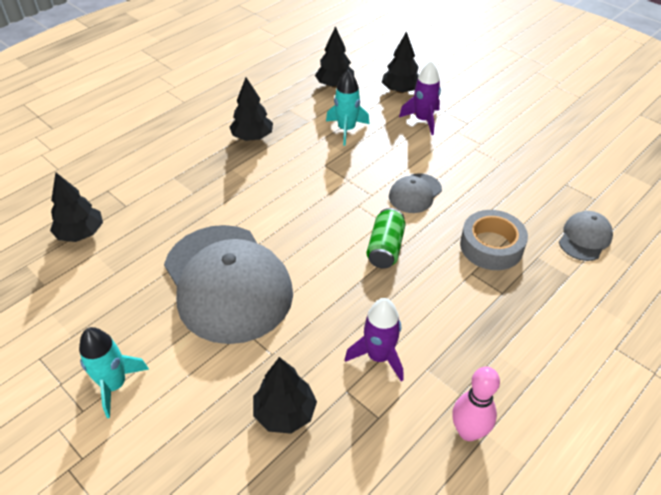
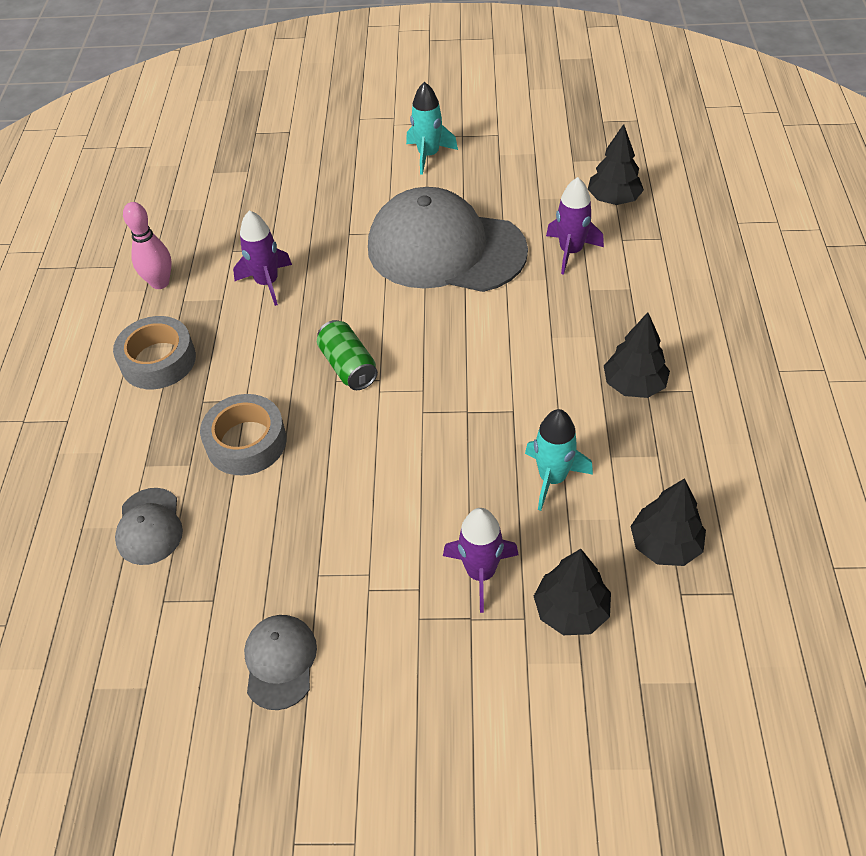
camera: 140 degrees right, 5 degrees up
(163, 220) = (570, 251): none -> purple rocket
(285, 413) = (299, 213): black tree -> none
(415, 193) = (379, 448): grey cap -> grey cap (280, 662)
(516, 349) = (158, 360): none -> grey tape

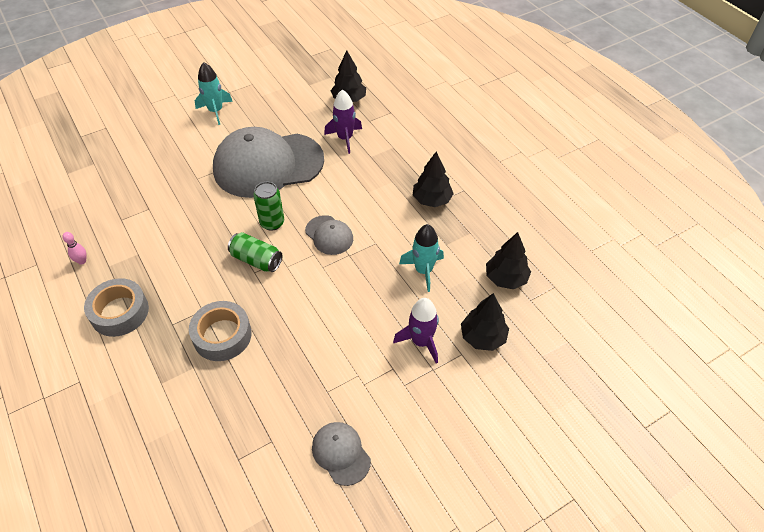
camera: 35 degrees left, 0 degrees up
(149, 526) = (194, 419): grey cap -> grey cap (329, 235)
(160, 283) = (82, 261): pink bowling pin -> pink bowling pin, size x0.57
(267, 283) = (162, 230): purple rocket -> none
(399, 327) = (272, 223): none -> green can

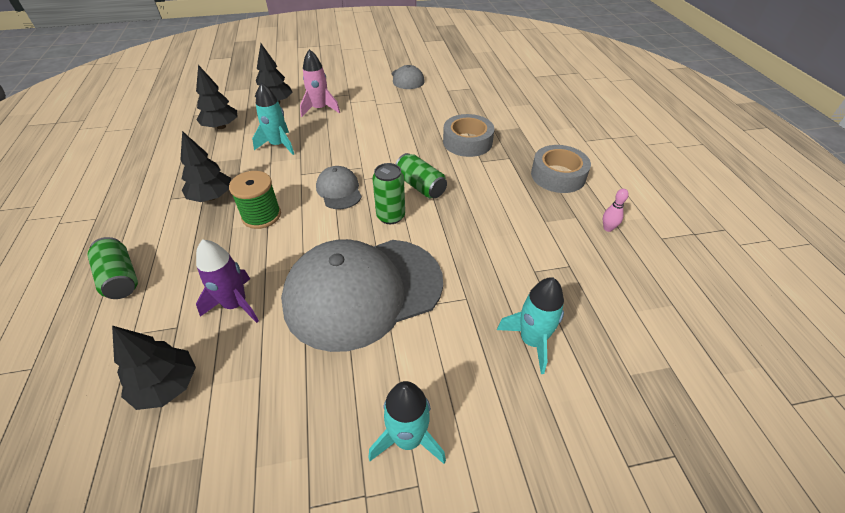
camera: 160 degrees left, 5 degrees down
(152, 165) = (531, 341): none -> turquoise rocket
(268, 165) = (363, 292): grey cap -> grey cap turned 150 degrees clockwise
(377, 195) = (261, 216): none -> green spool
(421, 342) = (320, 109): purple rocket -> pink rocket
(431, 133) = (120, 278): none -> green can

